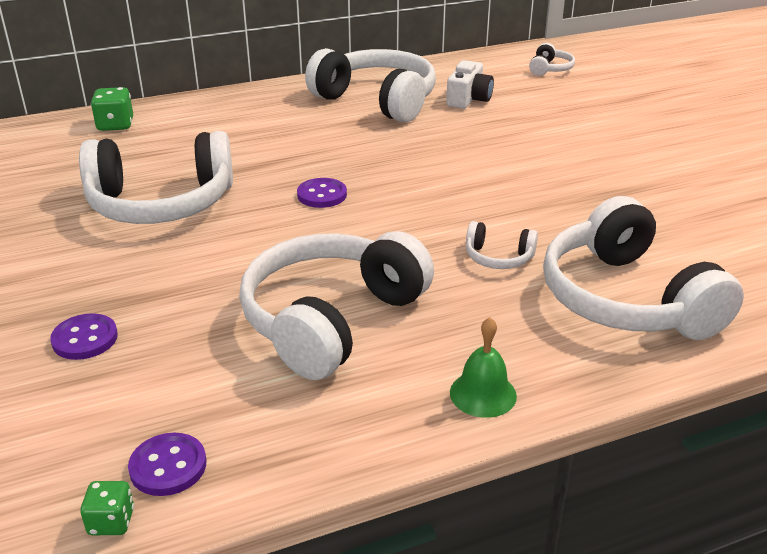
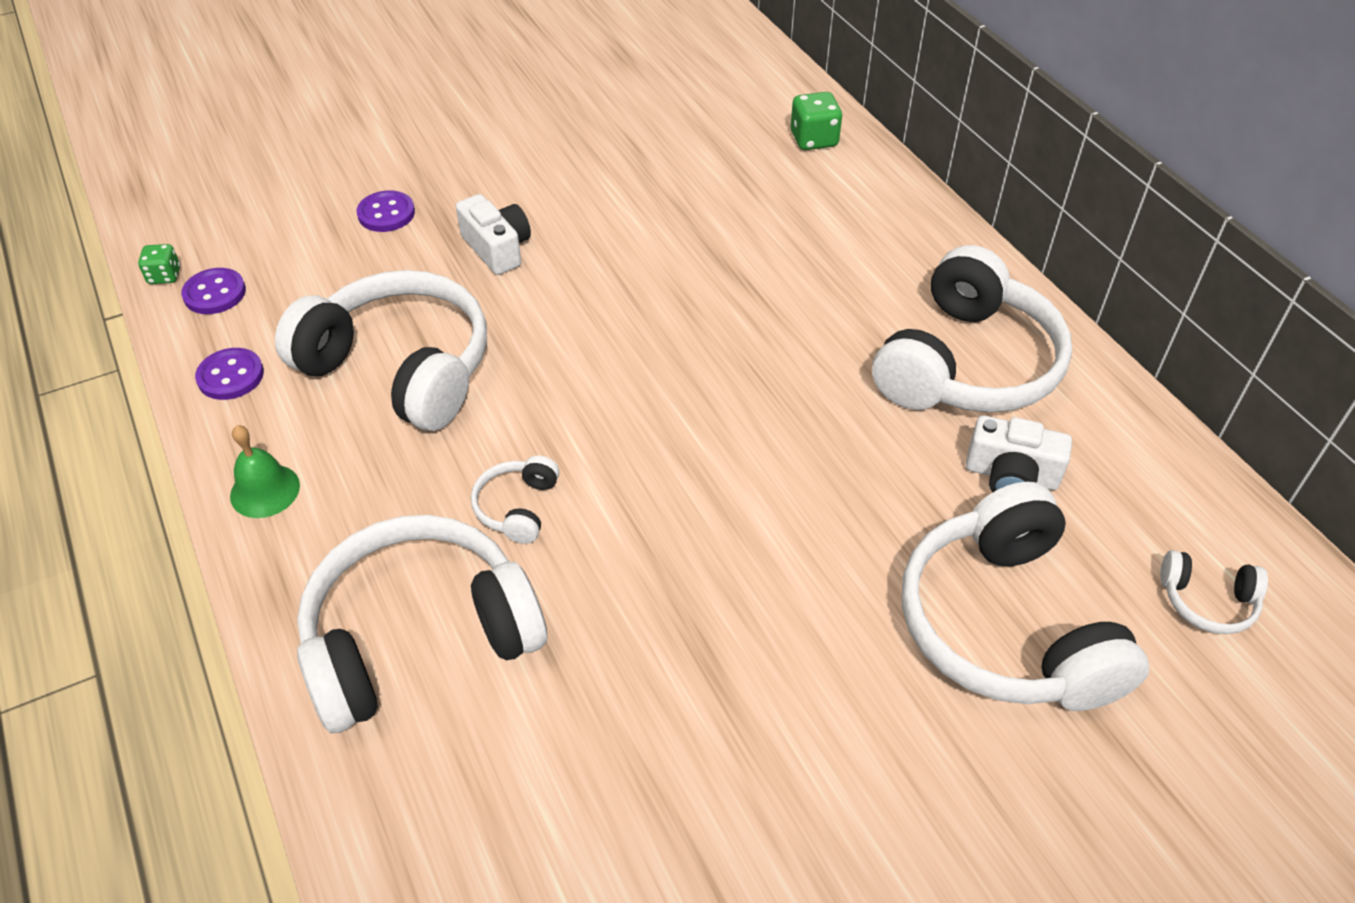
camera: 85 degrees right, 15 degrees up
(161, 203) = (628, 211): white headphones -> white headphones (1006, 625)
(180, 268) = (497, 248): none -> white camera
(322, 195) = (661, 334): purple button -> purple button (230, 376)

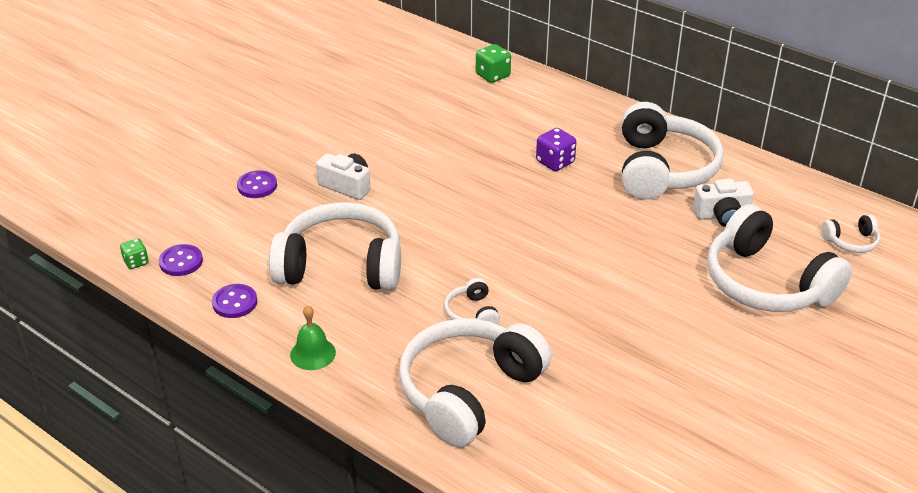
camera: 25 degrees left, 10 degrees down
(809, 301) = (555, 162): none -> purple dice

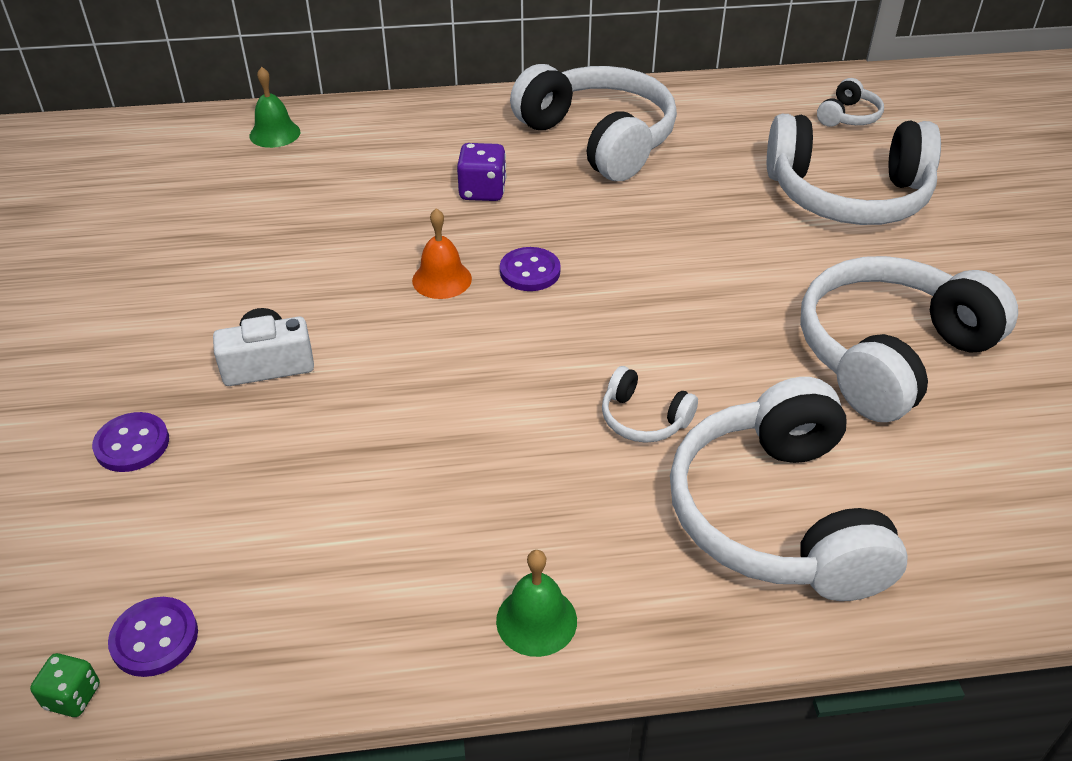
camera: 45 degrees left, 5 degrees up
(235, 302) = (327, 635): purple button -> purple button (530, 271)
(341, 266) = (406, 473): white headphones -> white headphones (889, 354)
(472, 194) = (442, 279): none -> orange bell
(493, 75) = (275, 133): green dice -> green bell
(722, 215) = (716, 154): white camera -> none

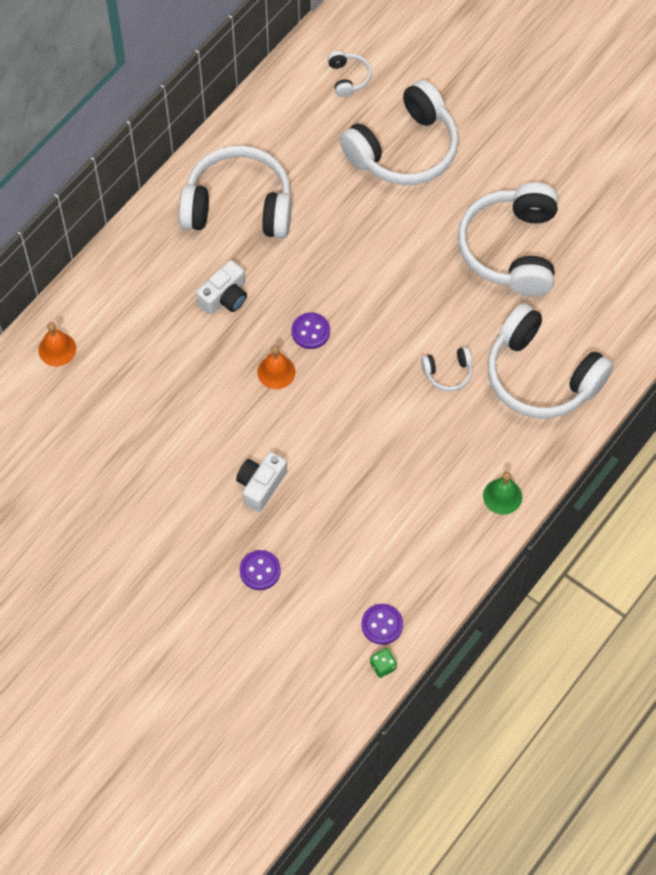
camera: 45 degrees left, 20 degrees up
(275, 133) = (57, 349): green bell -> orange bell
(482, 191) = (224, 297): purple dice -> white camera

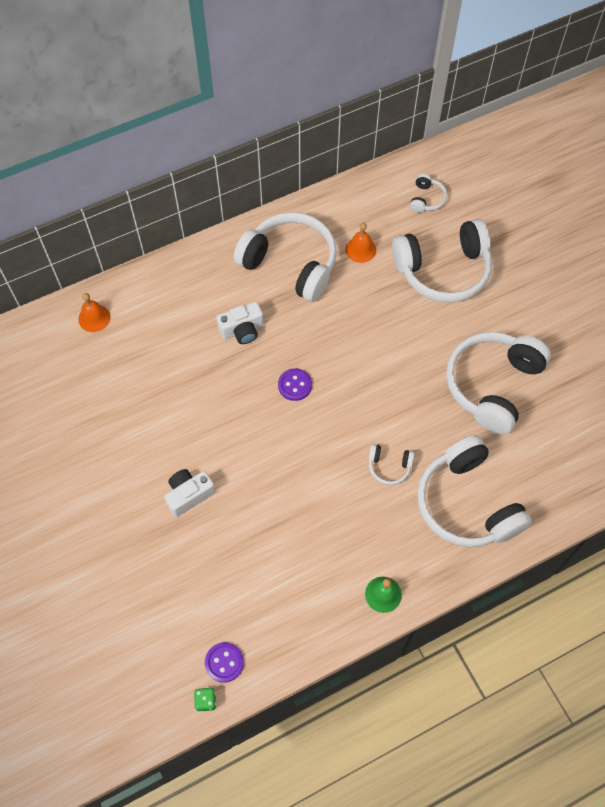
camera: 25 degrees right, 0 degrees up
(260, 571) = (150, 567): purple button -> none
(276, 372) = (250, 406): orange bell -> orange bell (360, 249)

